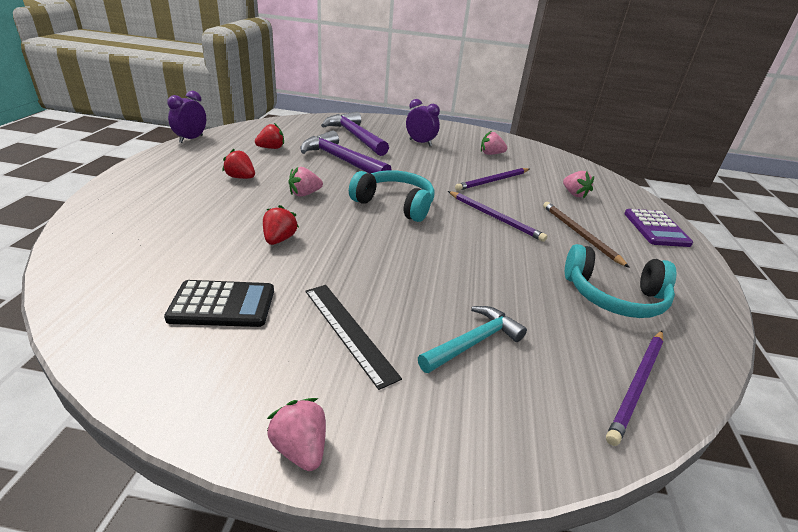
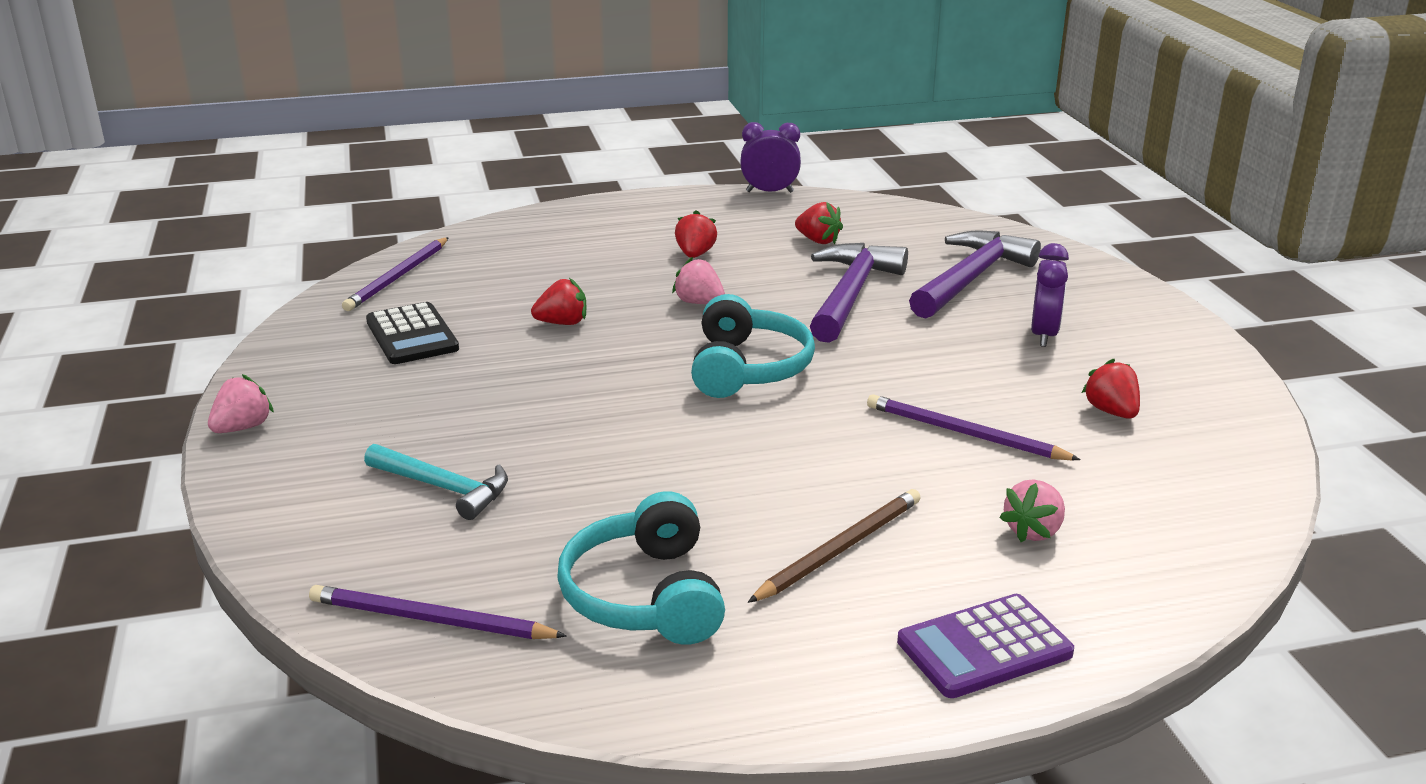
camera: 70 degrees right, 5 degrees down
(349, 331) = (413, 409): black ruler -> none
(491, 154) = (1111, 412): pink strawberry -> red strawberry
(495, 217) = (805, 457): purple pencil -> purple pencil (398, 277)

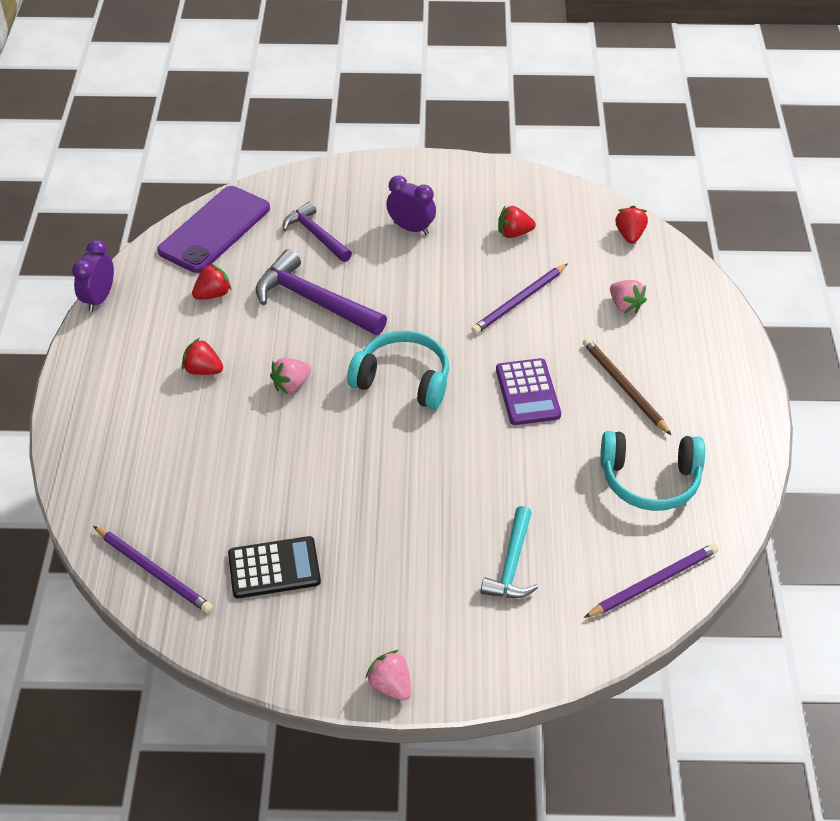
camera: 75 degrees left, 20 degrees up
(430, 620) = (654, 582): purple pencil -> purple pencil turned 150 degrees counterclockwise
(444, 488) = (511, 564): turquoise hammer -> turquoise hammer turned 150 degrees clockwise
(562, 323) = (292, 470): red strawberry -> red strawberry (629, 235)
(926, 225) = (214, 230): none -> purple phone
(971, 278) = (315, 235): purple hammer -> purple hammer, size x0.64
(984, 648) = (718, 355): purple calculator -> purple calculator (527, 392)

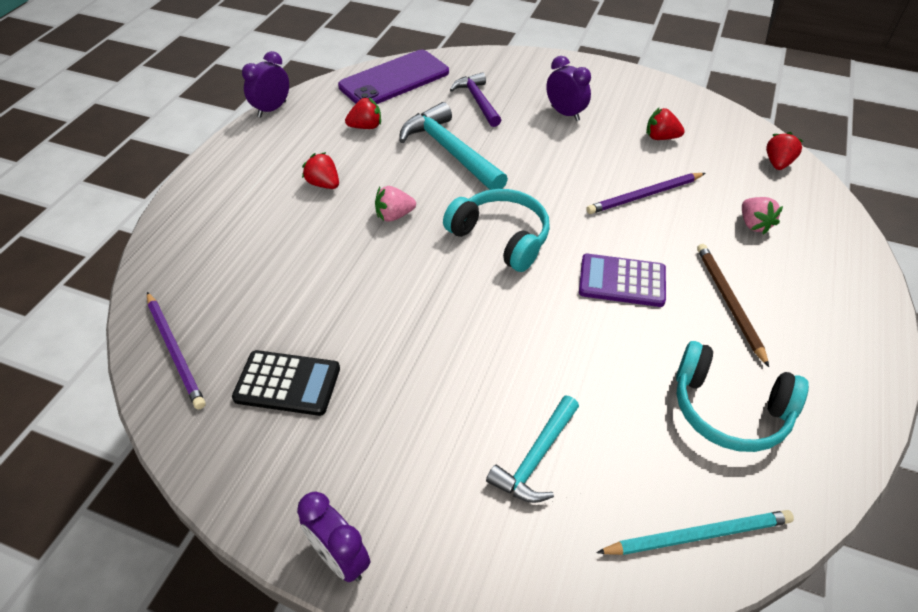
camera: 20 degrees right, 0 degrees up
(313, 300) = (450, 151): purple hammer -> turquoise hammer
(391, 685) = (340, 558): pink strawberry -> purple clock
(527, 392) = (622, 281): purple calculator -> purple calculator turned 90 degrees clockwise
(654, 582) = (698, 535): purple pencil -> turquoise pencil

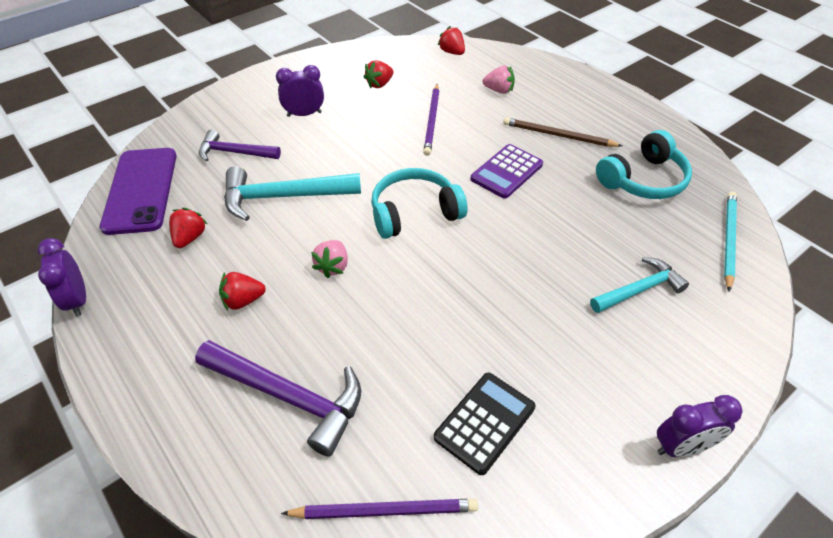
camera: 60 degrees left, 0 degrees up
(248, 252) = (289, 397): none -> purple hammer
(535, 458) = (639, 289): turquoise hammer -> turquoise hammer turned 90 degrees counterclockwise

